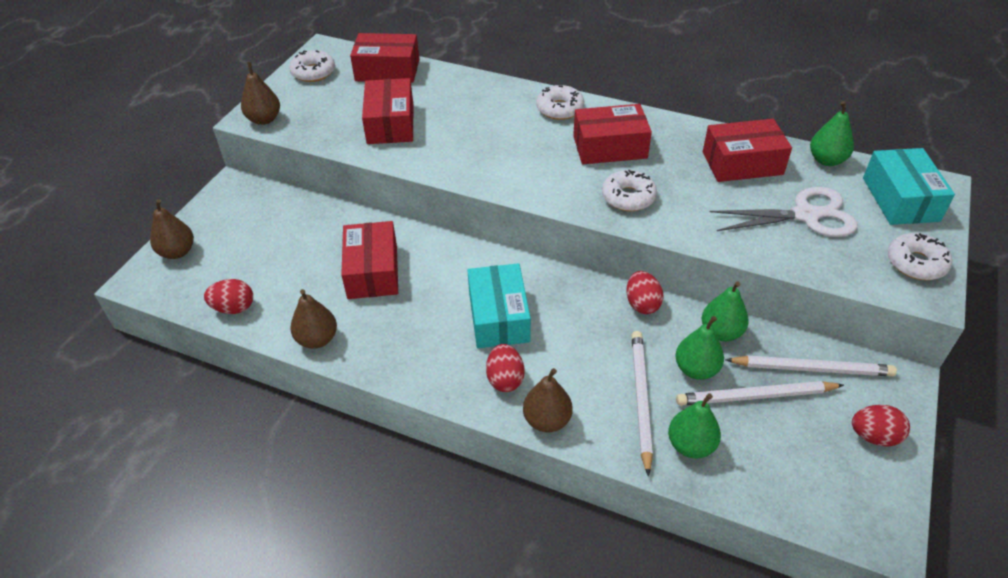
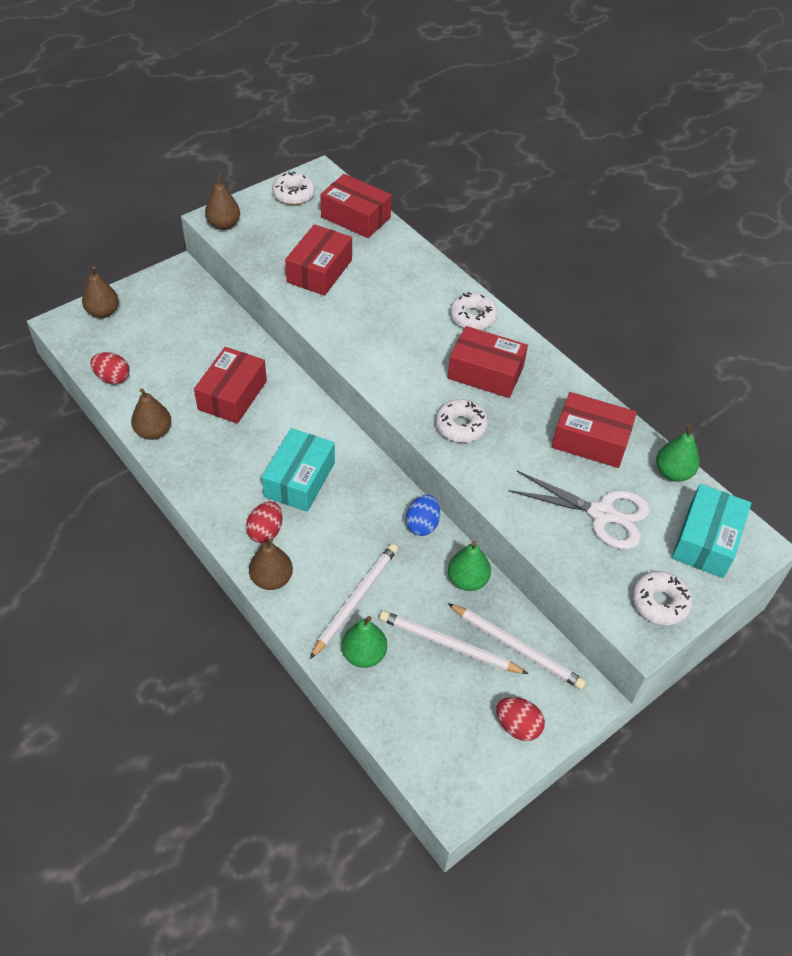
camera: 25 degrees right, 5 degrees up
(642, 304) = (422, 524): red egg -> blue egg
(696, 369) = (420, 599): green pear -> none

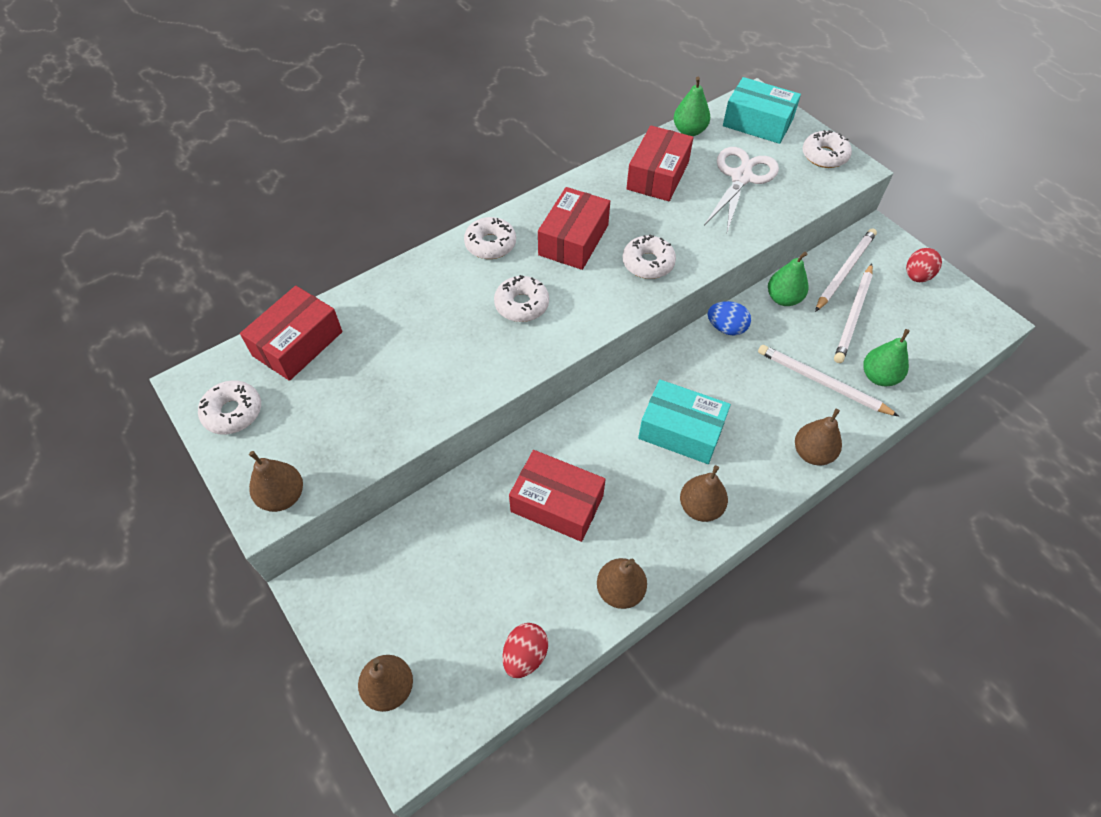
camera: 85 degrees left, 5 degrees up
(221, 488) = (700, 507): none -> brown pear
(265, 532) = (754, 461): red egg -> none
(319, 271) = (398, 381): red box -> none
(402, 338) = (521, 305): none -> white donut

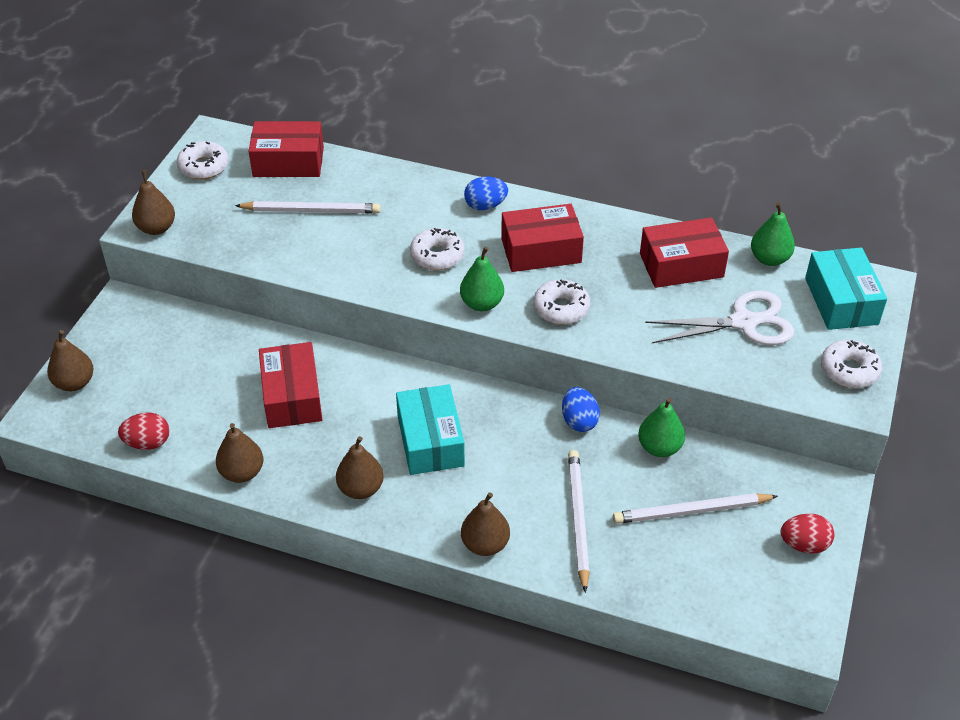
camera: 55 degrees right, 10 degrees down
(490, 244) = (485, 206): white donut -> blue egg
(845, 270) = (749, 481): white pencil -> white pencil (311, 210)
(879, 377) = (627, 562): green pear -> green pear (482, 304)

